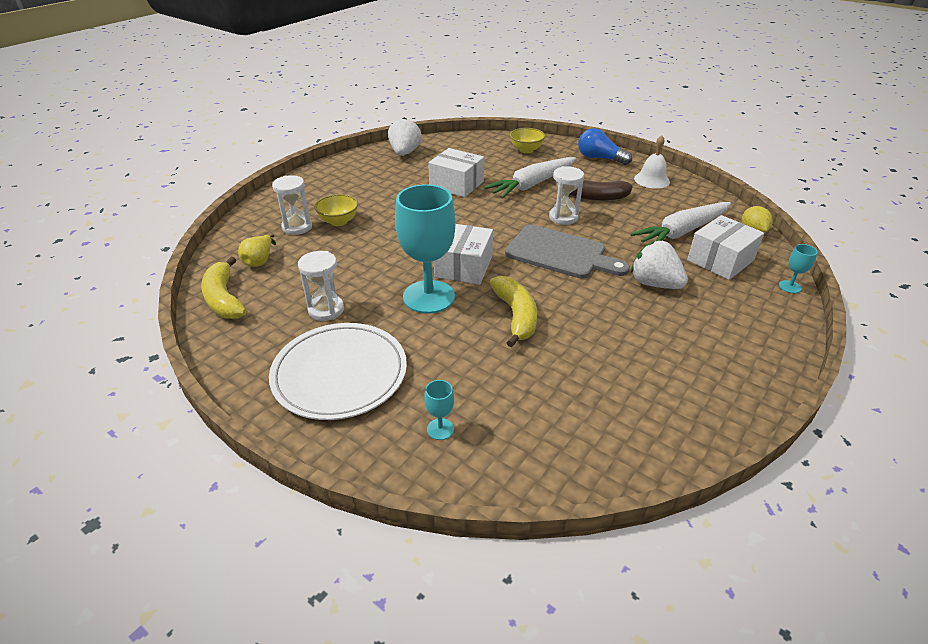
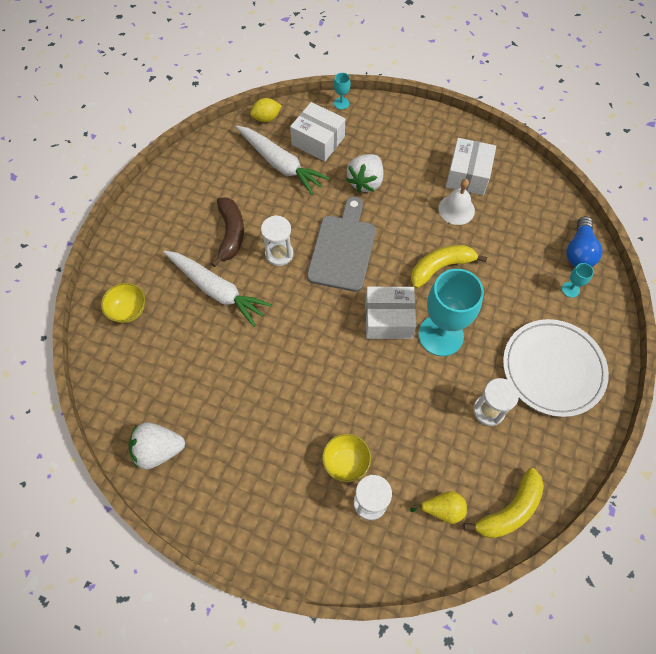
camera: 105 degrees left, 25 degrees up
(456, 184) = (233, 365): white box -> white box (468, 175)
(599, 158) = (140, 235): blue light bulb -> blue light bulb (579, 251)
(651, 180) = (184, 187): white bell -> white bell (456, 209)

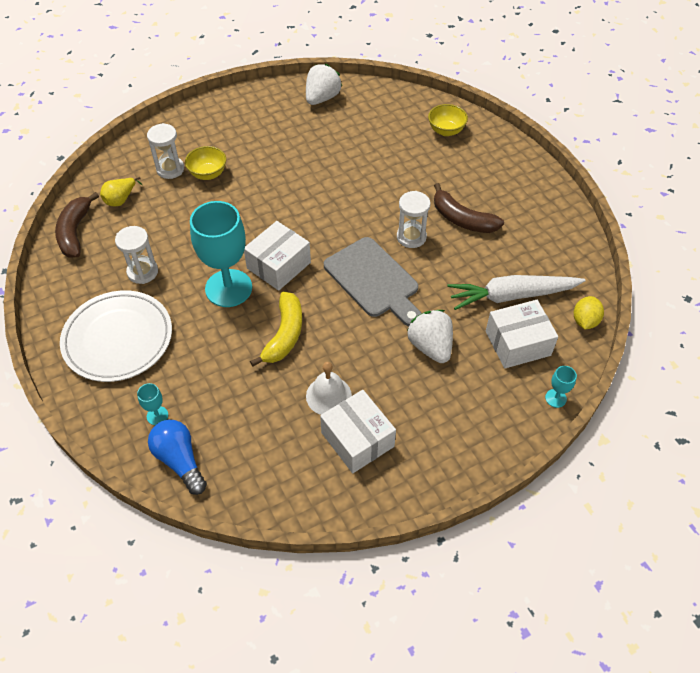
camera: 130 degrees right, 10 degrees down
(217, 290) = (414, 183): white carrot -> none
(509, 510) = (75, 232): yellow banana -> brown banana

